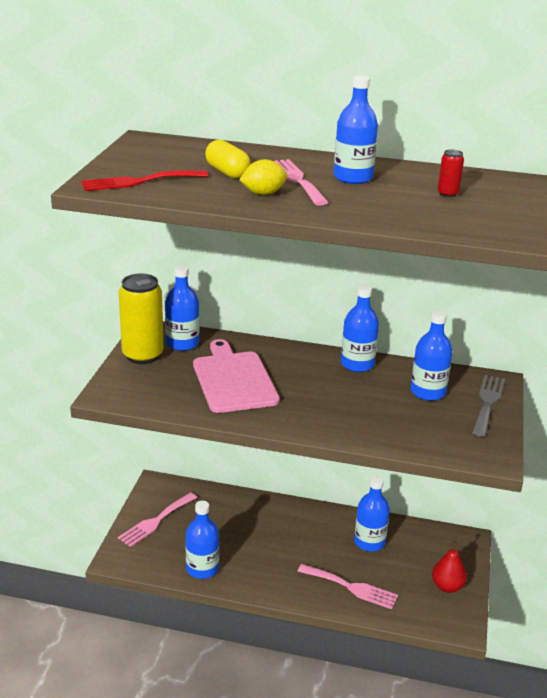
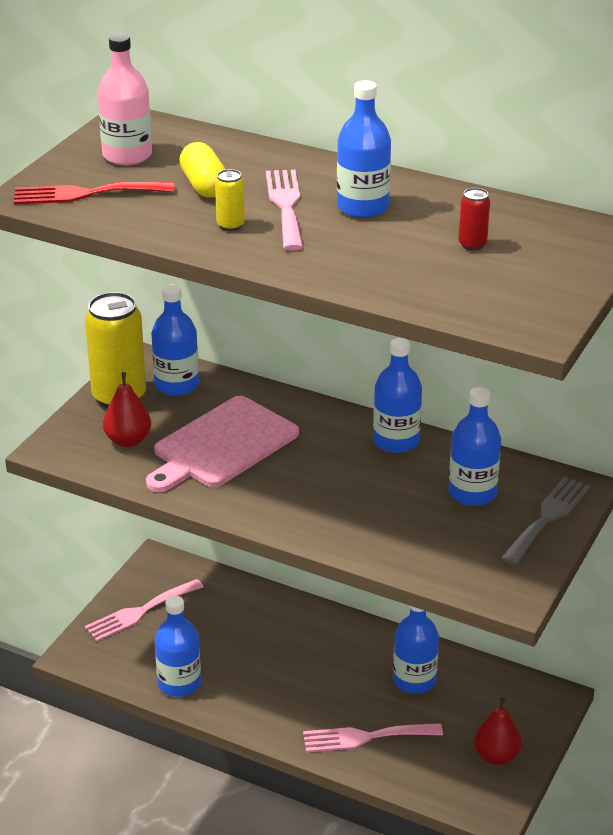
camera: 15 degrees right, 5 degrees up
(157, 158) = (127, 155): none -> pink bottle
(162, 384) = (128, 440): none -> red pear
(234, 379) = (222, 445): pink cutting board -> pink cutting board turned 135 degrees counterclockwise
(263, 193) = (230, 225): yellow lemon -> yellow can
(351, 587) = (365, 737): pink fork -> pink fork turned 135 degrees clockwise

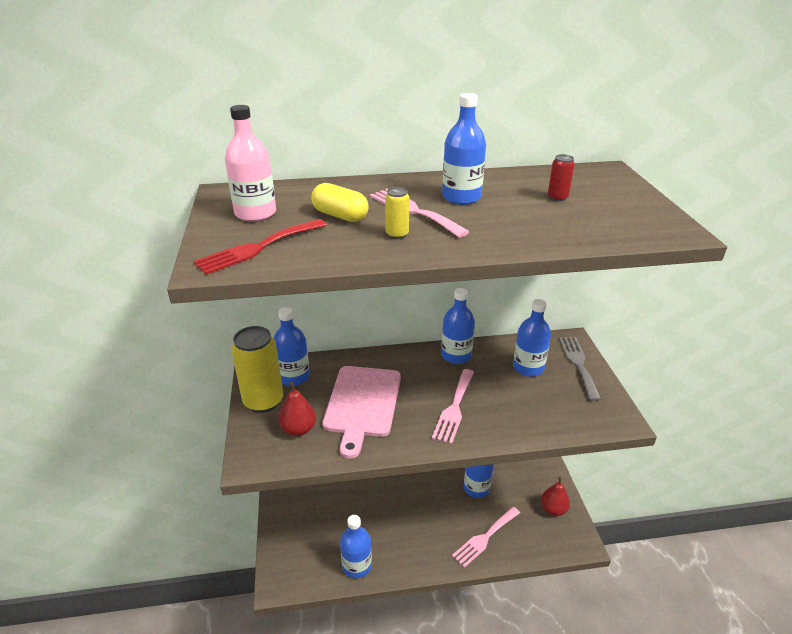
camera: 35 degrees left, 0 degrees up
(140, 612) = (294, 530): pink fork -> pink fork (454, 408)

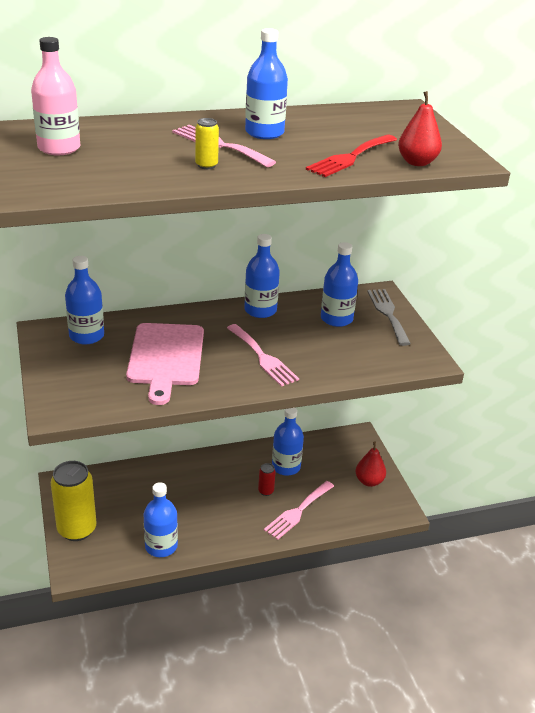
camera: 10 degrees left, 0 degrees up
(258, 248) = (72, 178): red fork -> red fork (350, 157)
(263, 401) = (57, 359): yellow can -> yellow can (77, 529)
(299, 429) = (101, 382): red pear -> red pear (417, 162)
(340, 216) = (146, 150): yellow capsule -> none
(454, 408) = (263, 357): pink fork -> pink fork turned 45 degrees counterclockwise
(557, 198) = (358, 133): red can -> red can (266, 491)

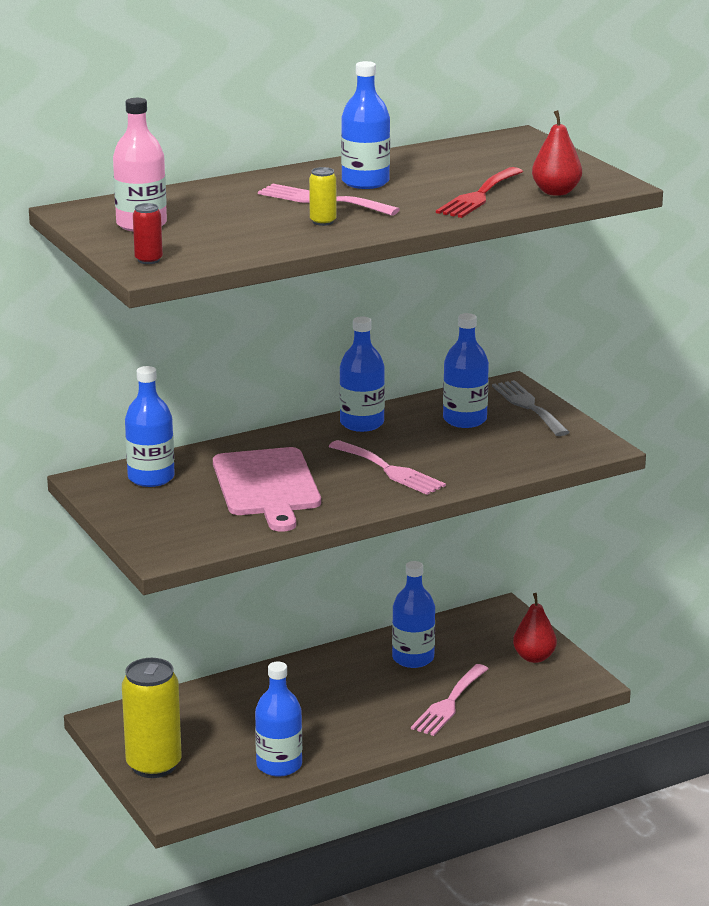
camera: 10 degrees left, 10 degrees down
(266, 491) = (396, 688): red can -> red can (148, 260)

